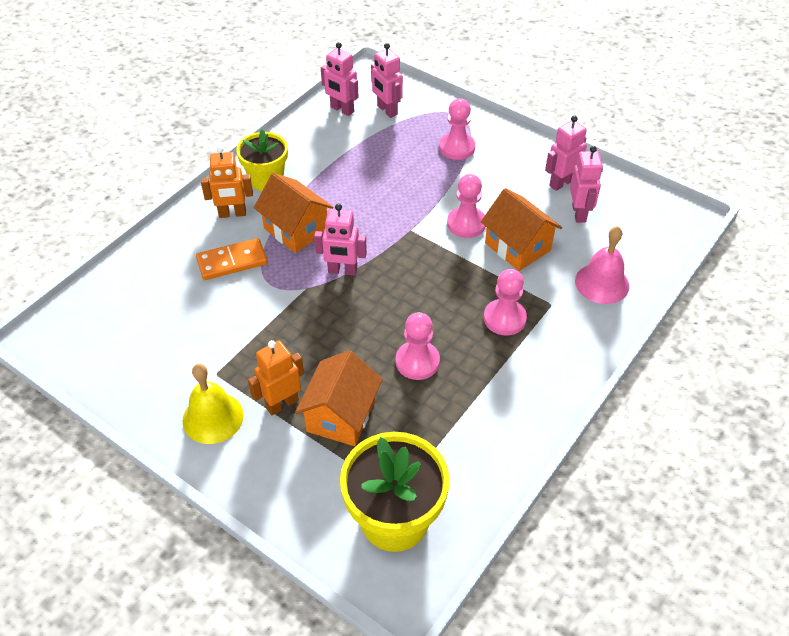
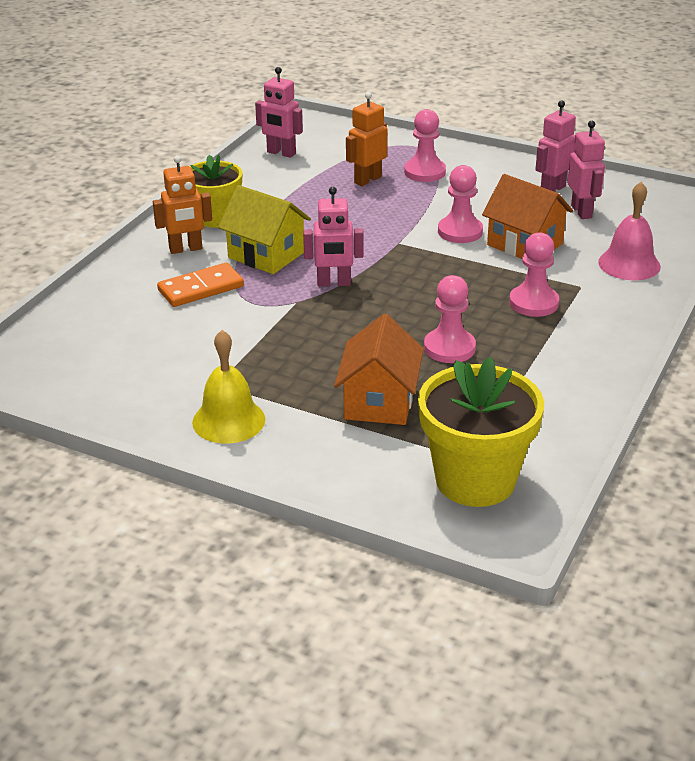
camera: 10 degrees left, 15 degrees down
(282, 403) = (306, 399): orange robot -> orange robot (367, 180)
(296, 229) = (266, 255): orange house -> yellow house
(387, 110) = (333, 149): pink robot -> none

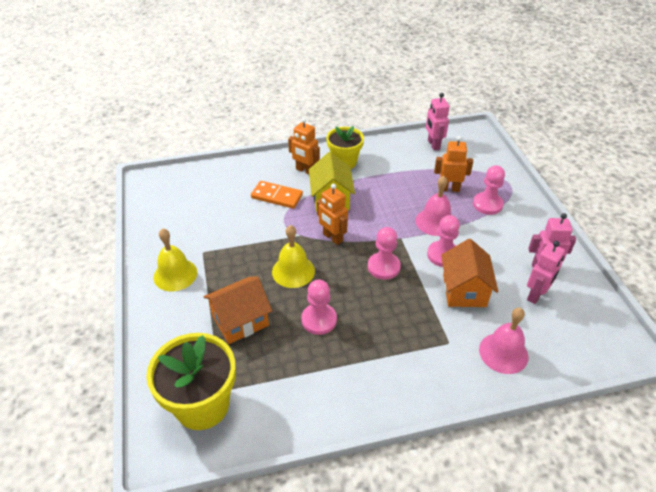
camera: 50 degrees right, 10 degrees up
(333, 283) = (332, 238): pink robot -> orange robot
(350, 332) = (293, 271): none -> yellow bell
(405, 212) = (435, 222): none -> pink bell
(533, 303) = (405, 331): pink pawn -> pink pawn (383, 267)

